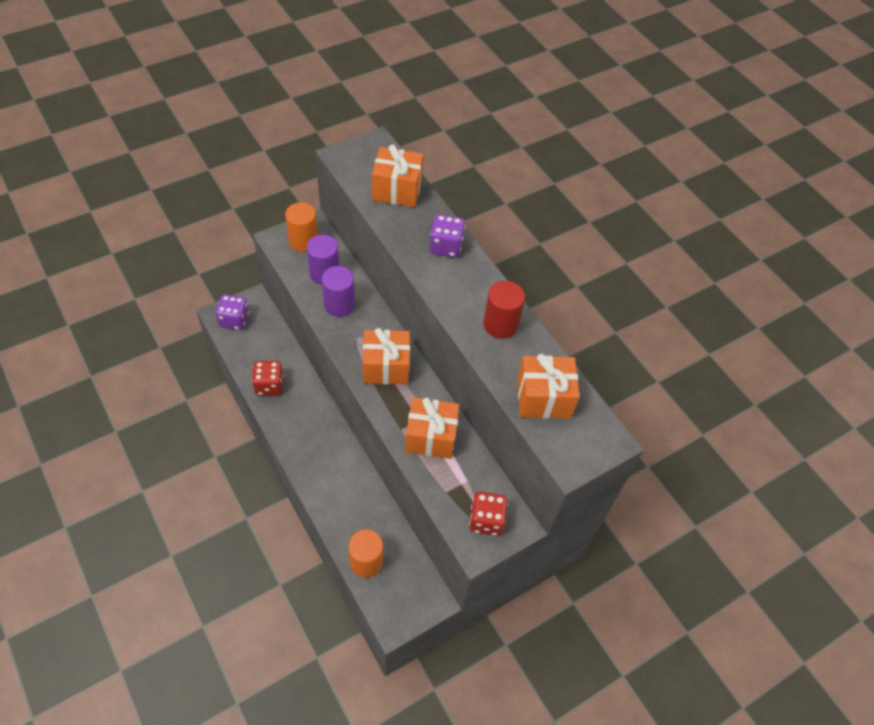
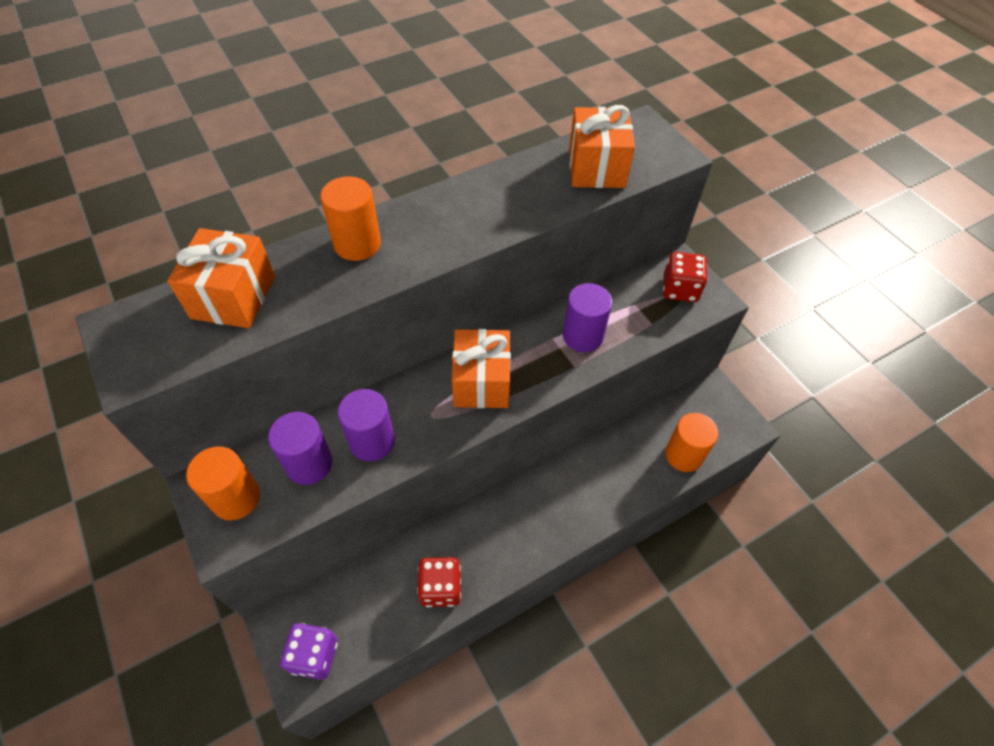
camera: 85 degrees left, 0 degrees up
(431, 437) = (582, 336): orange gift -> purple cylinder
(445, 246) = (357, 244): purple dice -> orange cylinder
(500, 324) = (493, 197): red cylinder -> none

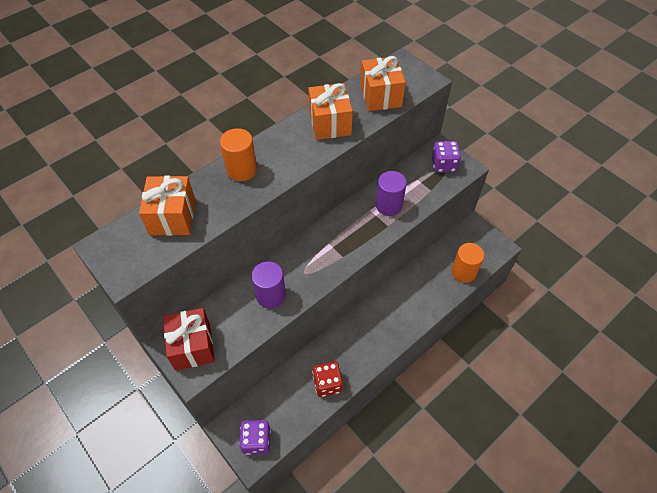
camera: 10 degrees left, 0 degrees up
(236, 498) = (192, 346): orange cylinder -> red gift
(309, 464) = (234, 316): purple cylinder -> none
(481, 382) = (331, 246): orange gift -> orange gift (330, 123)
(680, 289) = (443, 165): red dice -> purple dice

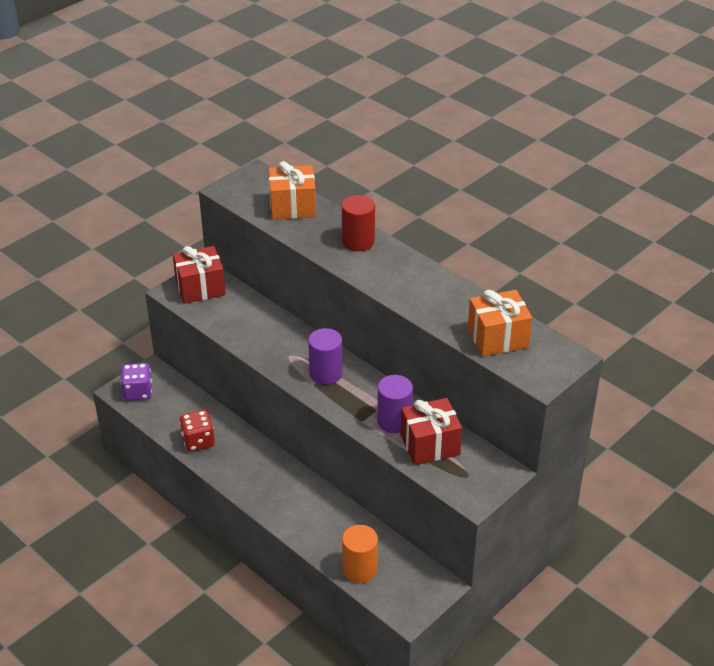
camera: 85 degrees right, 15 degrees down
(241, 170) = (358, 241): orange cylinder -> red cylinder
(270, 295) = (259, 333): purple cylinder -> purple cylinder (326, 373)
(330, 123) = (440, 298): orange gift -> none
(414, 186) = (430, 445): none -> red gift
(443, 165) = (474, 475): purple dice -> none

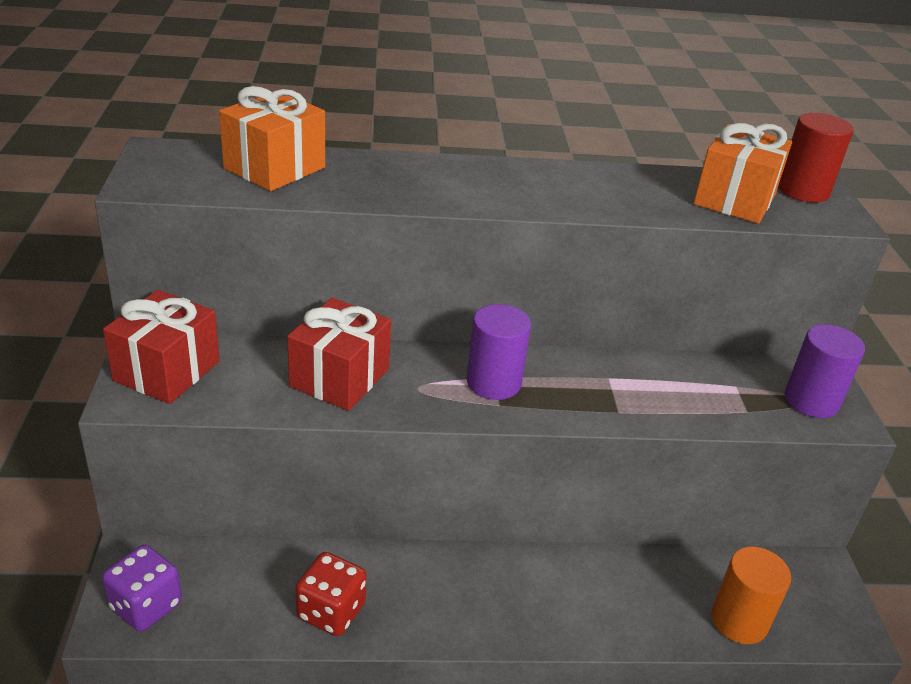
camera: 50 degrees left, 5 degrees down
(358, 241) = (423, 172): red cylinder -> red cylinder (803, 191)
(394, 421) = (648, 389): purple cylinder -> purple cylinder (811, 401)
(430, 445) = (720, 391): red gift -> red gift (339, 378)

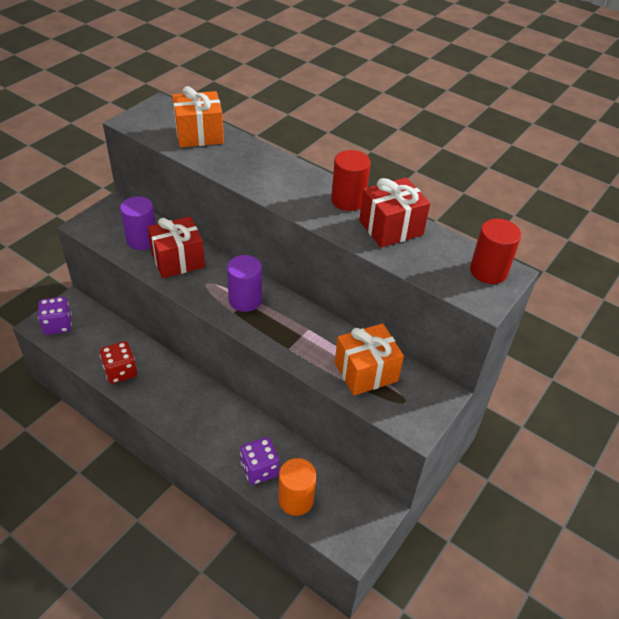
camera: 40 degrees right, 10 degrees up
(167, 371) = (112, 220): red gift -> red gift (391, 228)
(571, 176) = (348, 200): none -> red cylinder
(660, 614) = (259, 469): none -> purple dice
(734, 199) = (428, 257): orange gift -> orange gift (366, 372)
(811, 401) = (408, 405): purple cylinder -> purple cylinder (142, 240)

